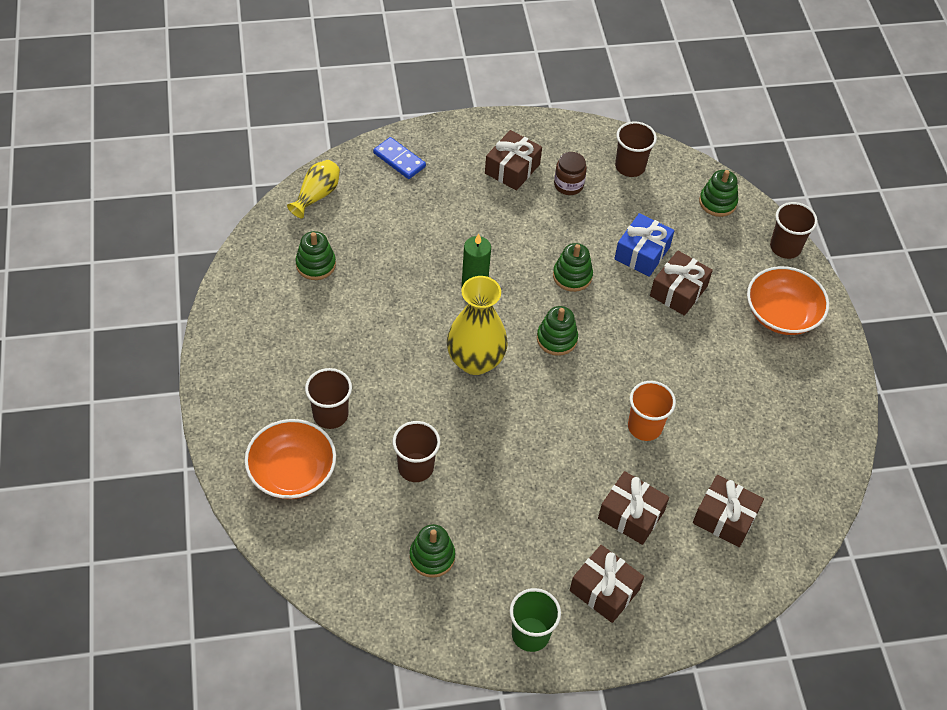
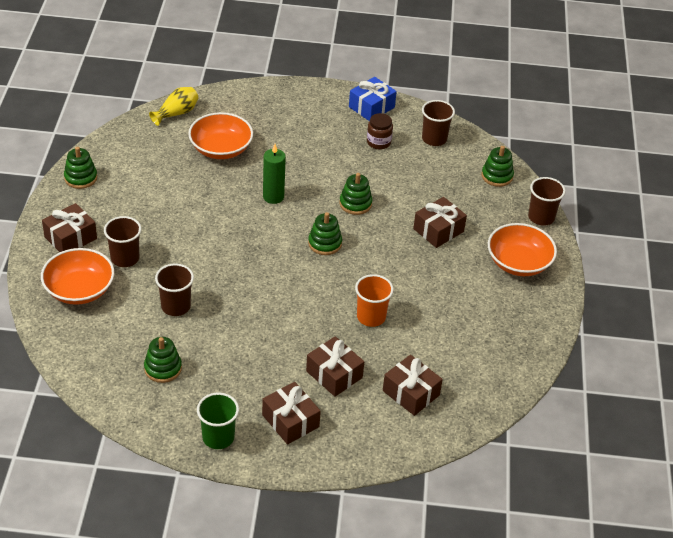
camera: 15 degrees right, 10 degrees down
(316, 264) = (156, 158): green stacking toy -> green stacking toy (80, 178)
(388, 234) = (221, 149): none -> orange bowl
(399, 160) = (250, 102): blue domino -> none
(475, 361) = (253, 245): yellow vase -> none
(512, 169) = (337, 123): brown gift -> brown gift (70, 238)
(642, 253) = (419, 199): blue gift -> blue gift (371, 107)

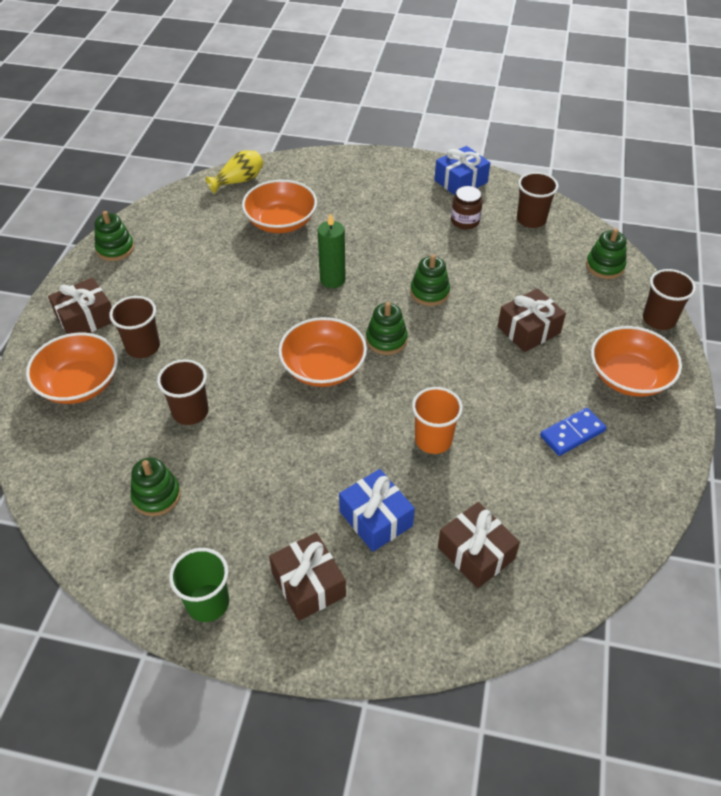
camera: 10 degrees right, 5 degrees up
(277, 267) = (323, 367): none -> orange bowl
(334, 374) = (376, 518): brown gift -> blue gift
(477, 307) = (572, 433): none -> blue domino

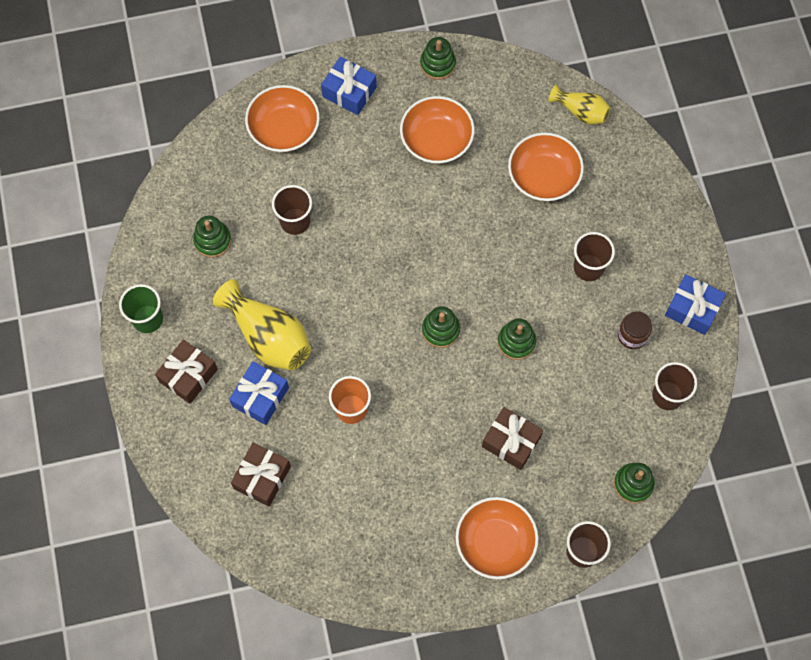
camera: 65 degrees right, 20 degrees up
(86, 318) = (349, 92): brown gift -> blue gift
(143, 347) = (341, 151): brown cup -> brown cup (588, 267)
(307, 484) = (268, 336): none -> yellow vase
(323, 367) = (386, 295): orange bowl -> orange bowl (436, 140)
(332, 280) = (490, 255): green candle -> none
(572, 433) = (408, 513): blue domino -> none

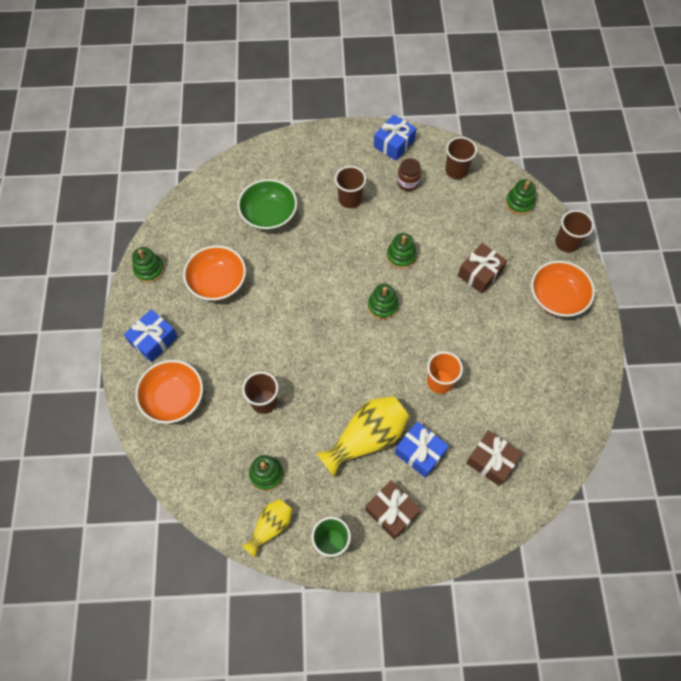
camera: 80 degrees left, 5 degrees down
(543, 177) = (269, 214): orange bowl -> green bowl
(580, 112) = (221, 181): yellow vase -> yellow vase (270, 527)

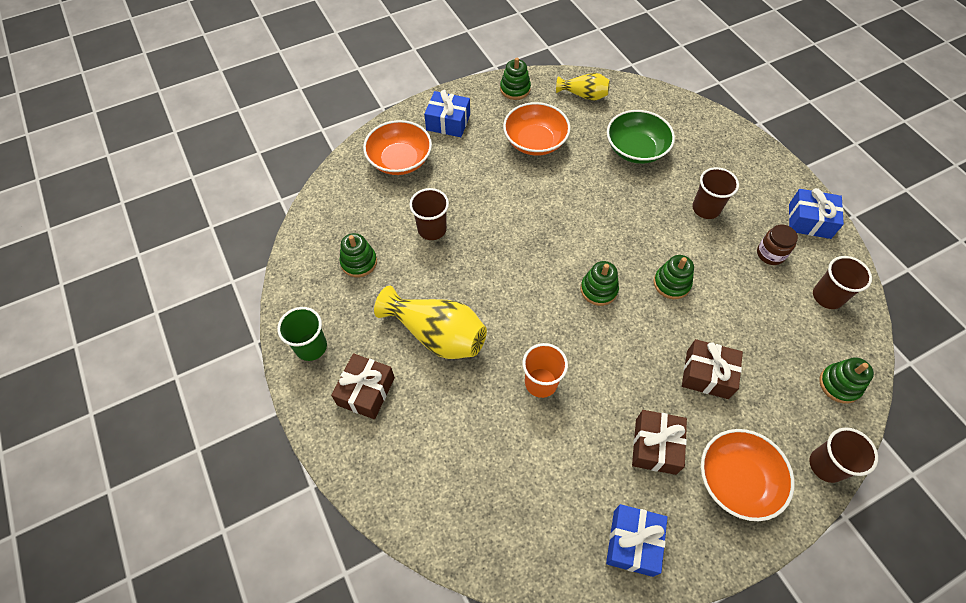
camera: 65 degrees right, 5 degrees down
(270, 527) = (307, 287): yellow vase -> yellow vase (584, 95)
(420, 452) = (446, 394): blue gift -> blue gift (633, 542)
(491, 461) = (472, 477): brown gift -> brown gift (655, 446)

